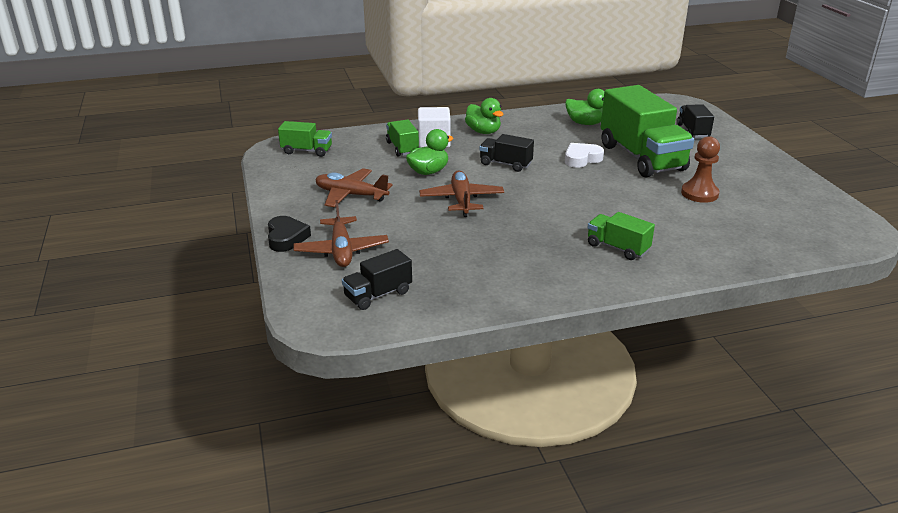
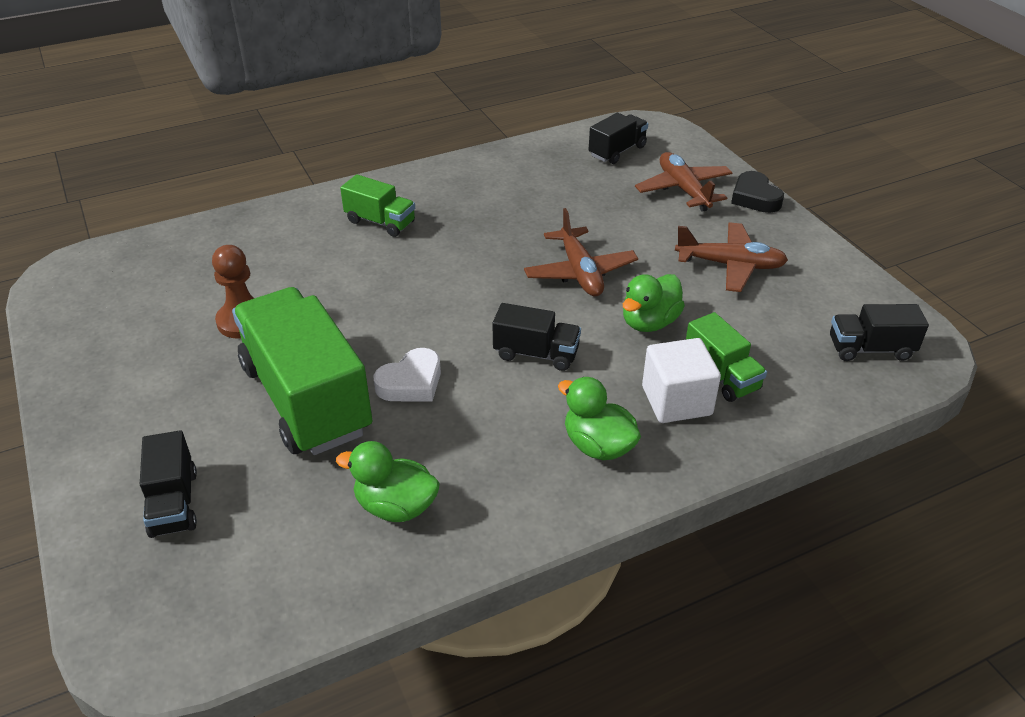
camera: 170 degrees right, 10 degrees up
(307, 151) = (870, 349): green truck -> black truck

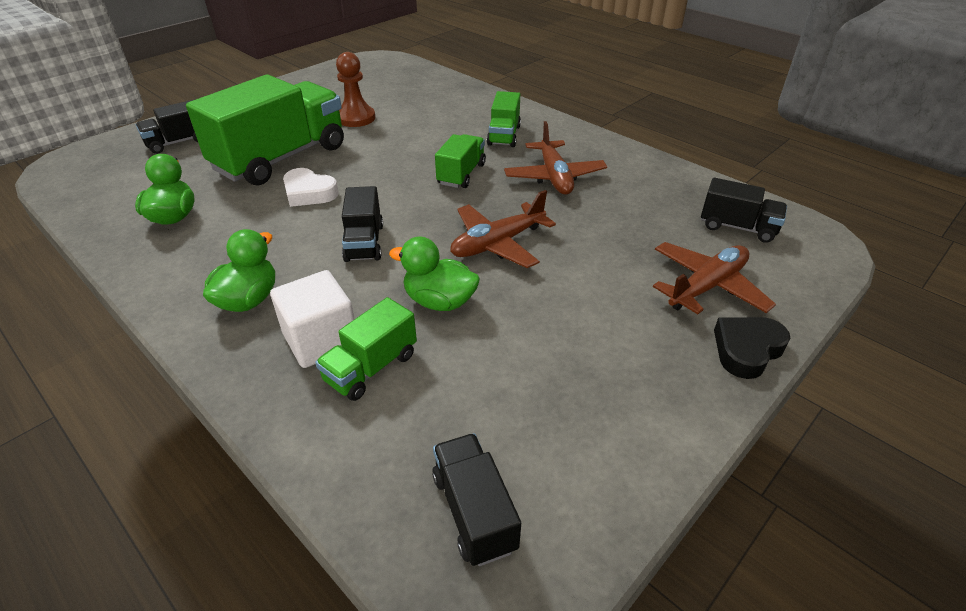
camera: 70 degrees right, 0 degrees up
(443, 267) = (461, 174): none -> green truck
(730, 265) = (579, 347): brown plane -> brown plane (554, 177)

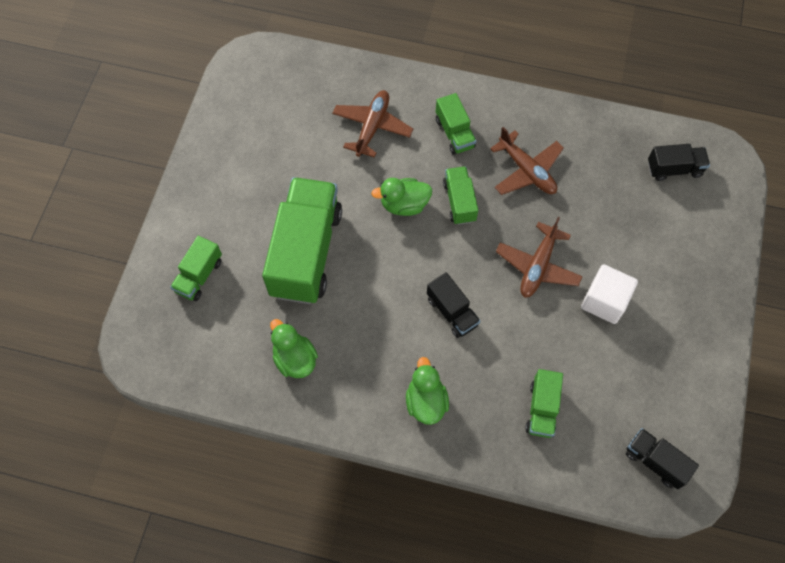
camera: 30 degrees left, 25 degrees up
(178, 142) = (199, 276): black truck -> green truck
(309, 193) = (367, 281): white heart -> none
(321, 340) = (497, 406): white cube -> white cube (604, 301)
(356, 118) = (316, 167): brown pawn -> none
(439, 301) = (540, 338): green duck -> green duck (404, 204)
(707, 287) = (682, 240): brown plane -> brown plane (372, 127)
(747, 350) = (726, 284): black heart -> none

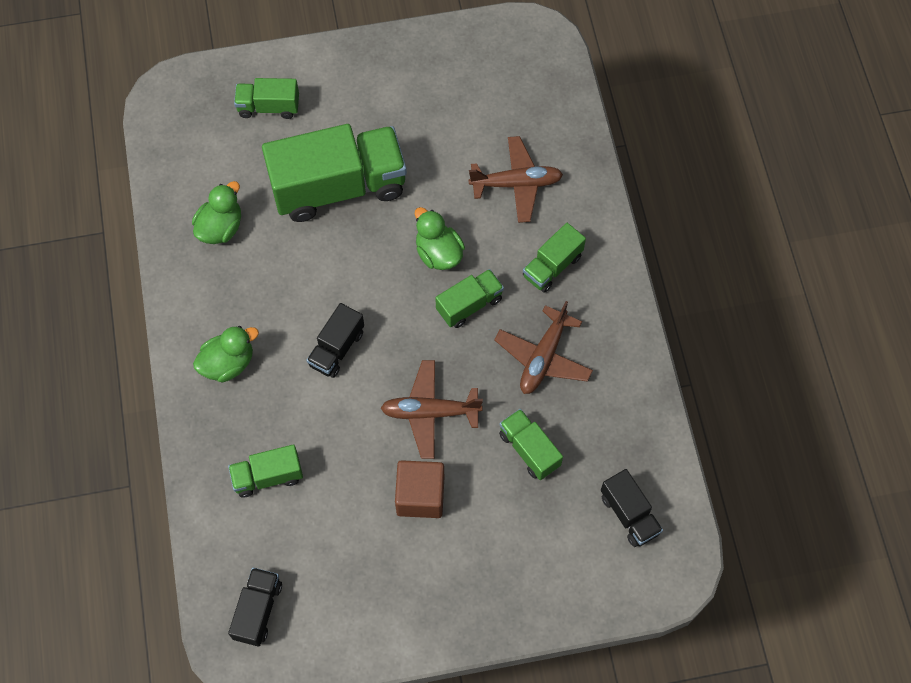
camera: 65 degrees right, 0 degrees up
(597, 211) = (529, 449): none -> green truck
(604, 301) = (420, 496): white cube -> brown cube

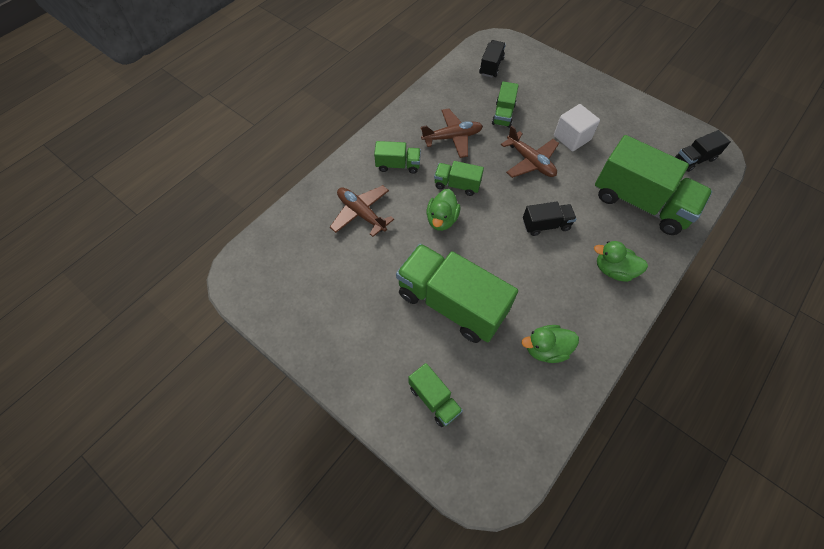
camera: 130 degrees left, 5 degrees down
(268, 476) = (640, 203): green truck -> green truck, size x2.07
(420, 496) = (572, 138): brown cube -> white cube

